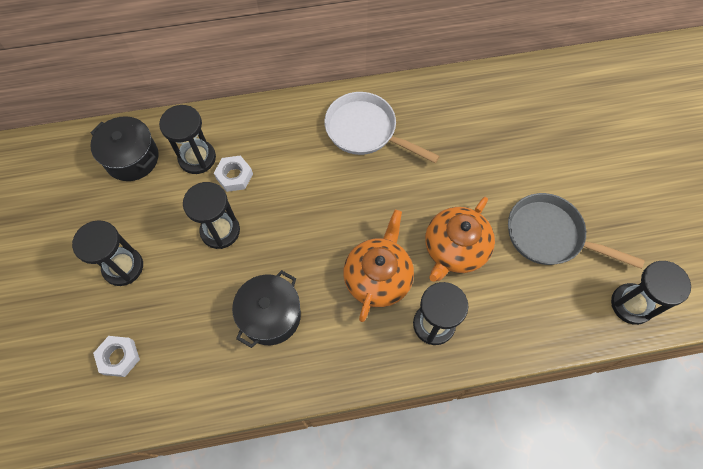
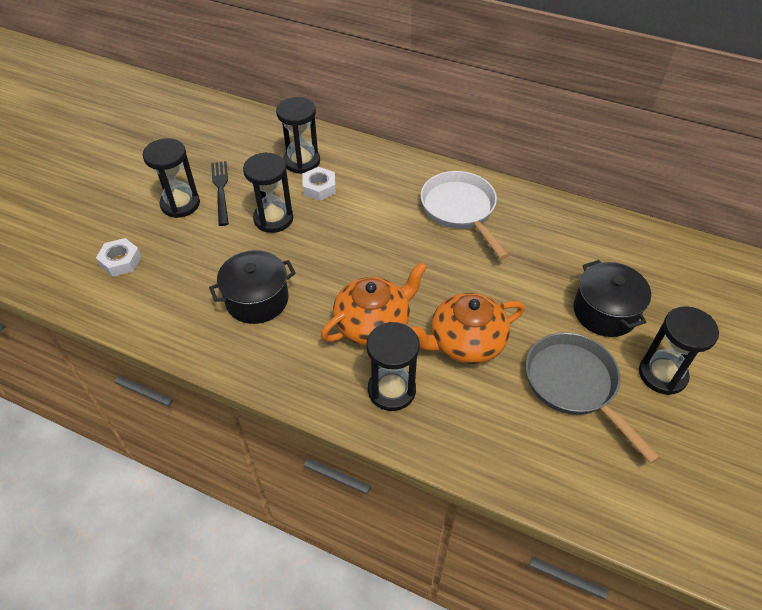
camera: 35 degrees right, 15 degrees down
(132, 158) = (253, 138): black pot -> black pot (605, 312)
(148, 230) = (221, 190): none -> black fork
(631, 304) = (618, 499): black hourglass -> black hourglass (662, 374)

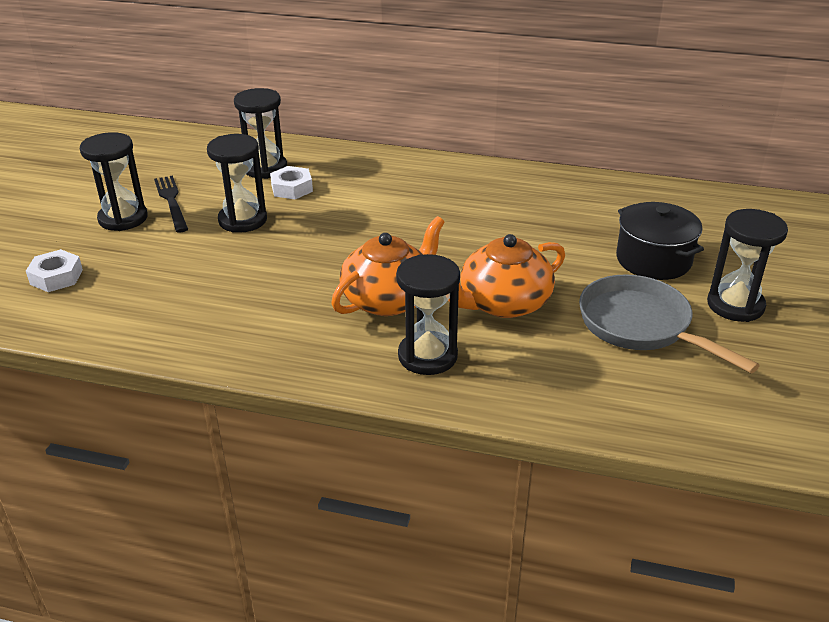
camera: 10 degrees left, 15 degrees down
(257, 299) = (240, 293): black pot -> none
(460, 210) = (463, 192): white pan -> none

